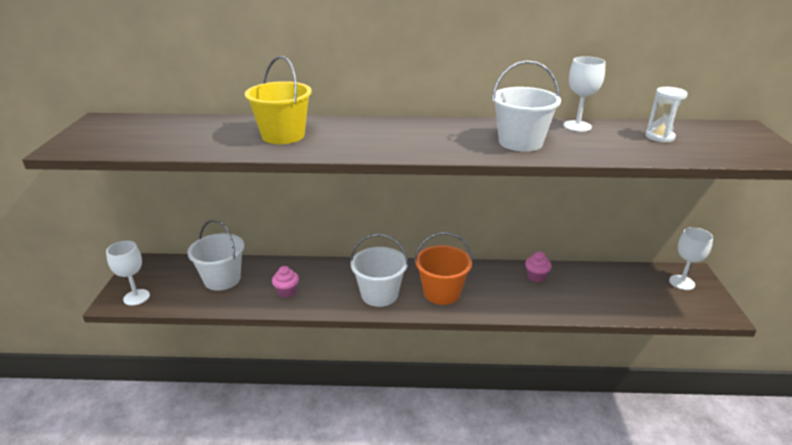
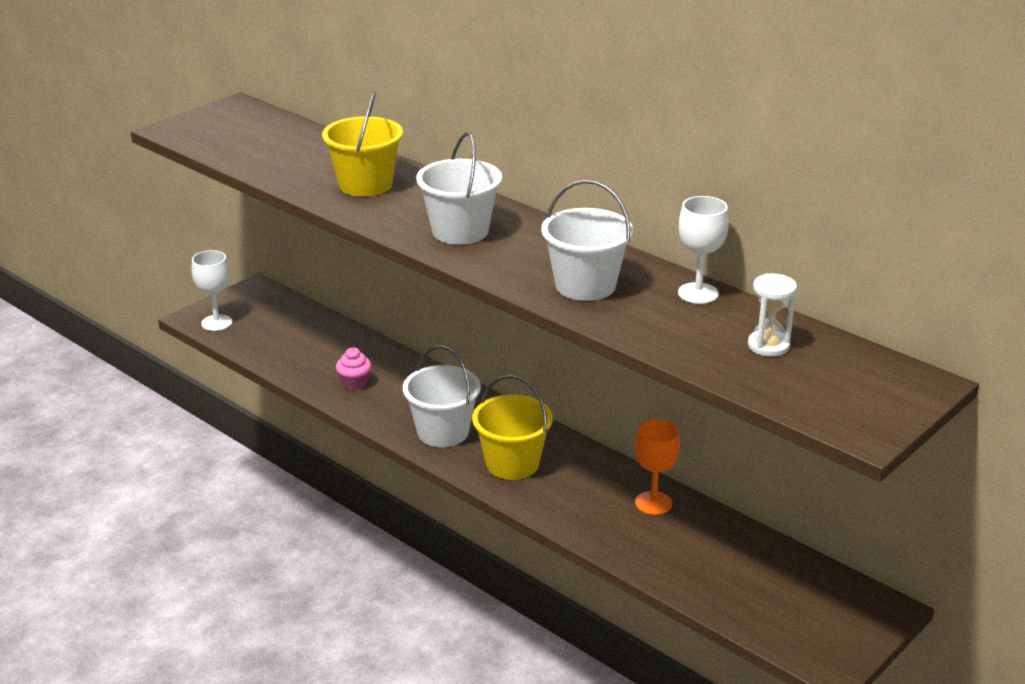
camera: 40 degrees right, 0 degrees up
(222, 279) = (310, 341): white bucket -> white bucket (460, 231)
(441, 293) = (512, 463): orange bucket -> yellow bucket
(536, 276) = (653, 503): pink cupcake -> orange goblet
(681, 282) = (843, 607): white goblet -> none

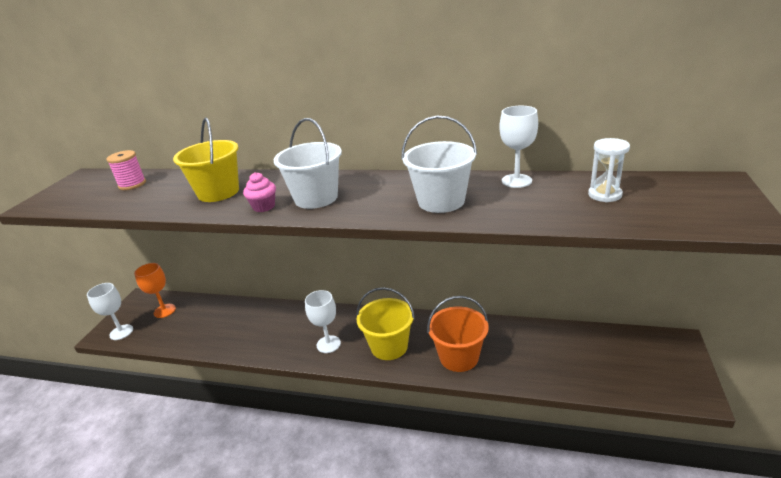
camera: 25 degrees left, 0 degrees up
(283, 139) = (132, 184): none -> pink spool
(354, 383) = (246, 335): pink cupcake -> pink cupcake (264, 207)
(443, 432) = (328, 344): white bucket -> white goblet
(585, 509) = (459, 357): none -> orange bucket
(653, 503) = (493, 334): orange goblet -> orange goblet (164, 311)

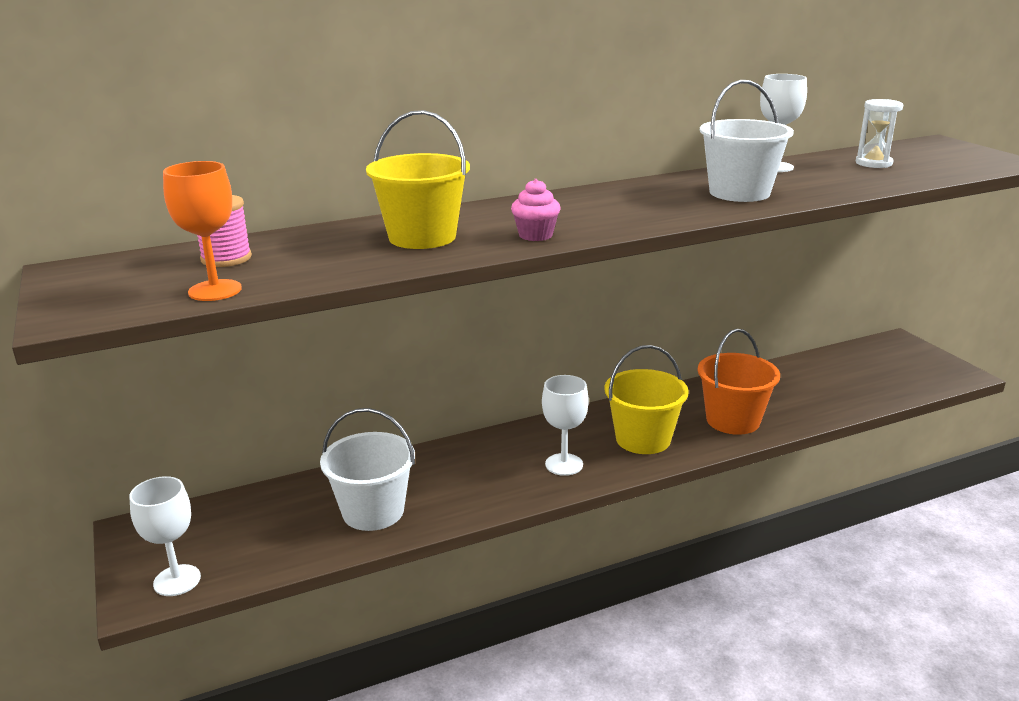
camera: 40 degrees left, 5 degrees down
(164, 311) = (220, 525): orange goblet -> orange goblet (215, 290)
(316, 198) = (586, 216): white bucket -> white bucket (373, 511)

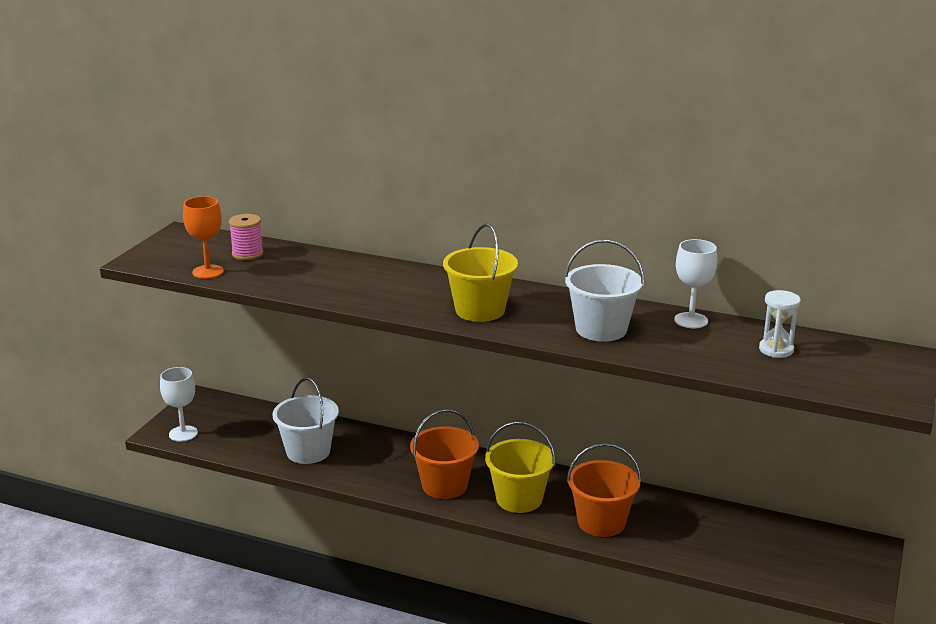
camera: 45 degrees right, 0 degrees up
(422, 237) = (352, 280): yellow bucket -> yellow bucket (480, 310)
(535, 235) = (406, 305): pink cupcake -> none
(564, 464) = (444, 485): white goblet -> orange bucket

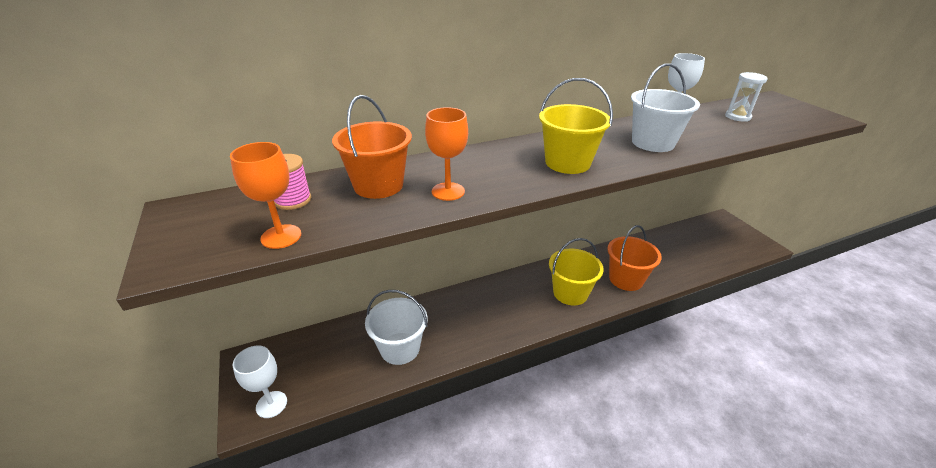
camera: 45 degrees left, 10 degrees up
(347, 290) = (448, 191): none -> orange goblet
(444, 485) = (521, 312): orange bucket -> orange bucket (378, 185)

